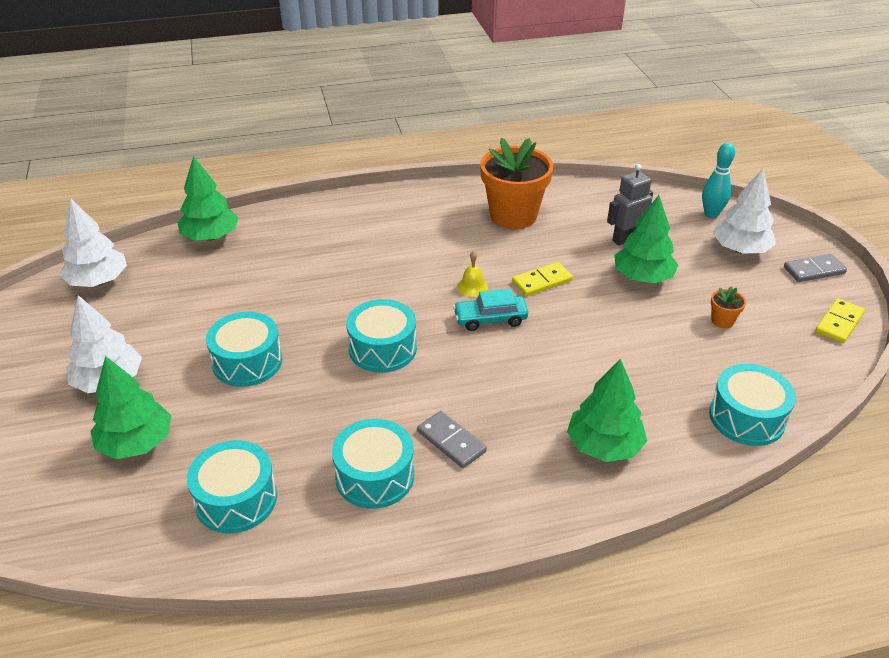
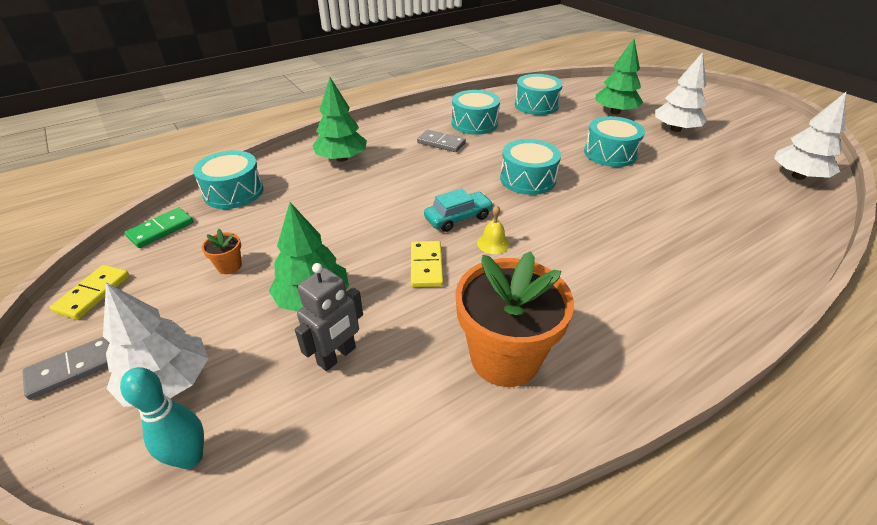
camera: 160 degrees right, 0 degrees up
(211, 236) = (790, 234): green tree -> none
(542, 281) = (426, 266): yellow domino -> yellow domino turned 45 degrees counterclockwise
(812, 379) = (161, 230): none -> green domino

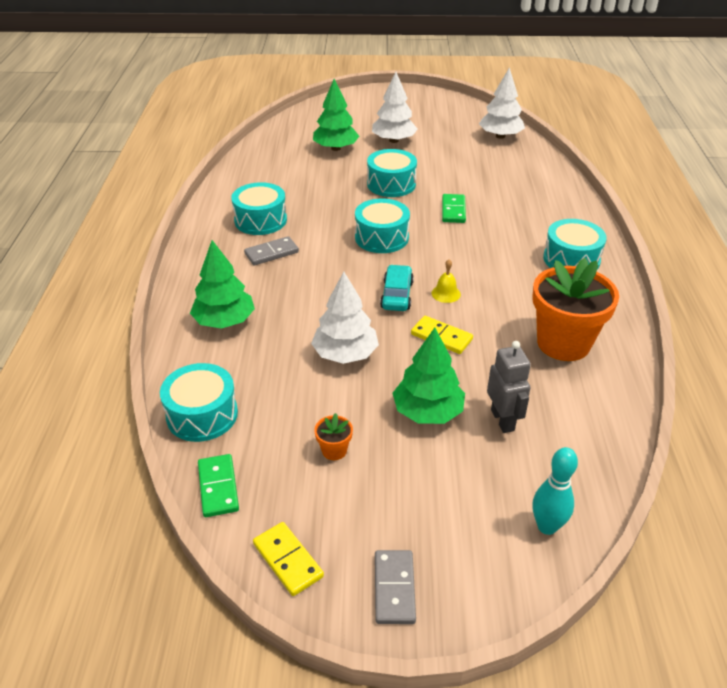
camera: 55 degrees left, 0 degrees up
(168, 382) = (459, 524): white tree -> white tree (345, 354)
(536, 105) = (273, 175): turquoise drum -> turquoise drum (571, 259)
(625, 198) = (453, 210): none -> green domino

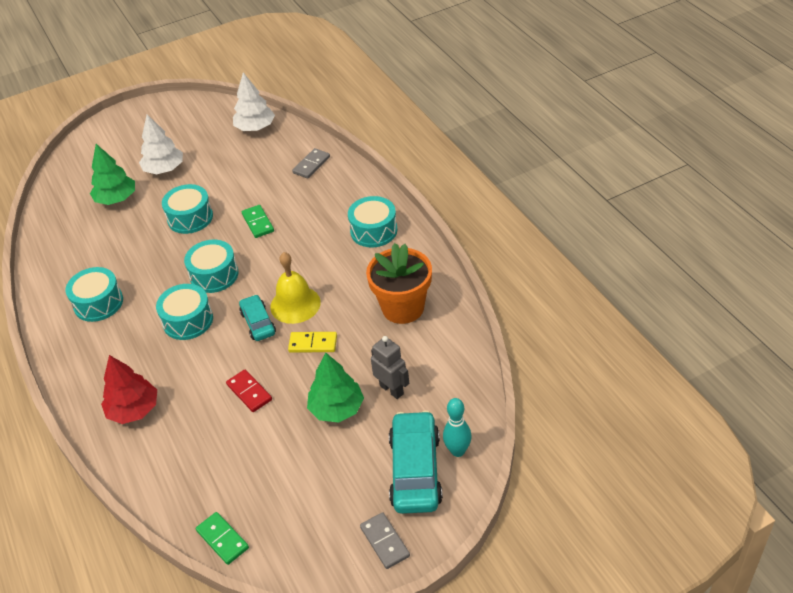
camera: 25 degrees left, 5 degrees up
(202, 415) = (171, 493): turquoise drum -> turquoise drum (188, 320)
(224, 321) = (134, 410): green tree -> red tree
(271, 253) = (130, 330): grey domino -> grey domino (311, 165)
(288, 560) = (305, 561): yellow domino -> none
(334, 450) = (288, 471): orange flower pot -> none
(345, 354) = (249, 392): white tree -> red domino
(446, 293) = (295, 304): yellow bell -> yellow bell, size x2.04
(481, 523) = (415, 470): none -> turquoise car

